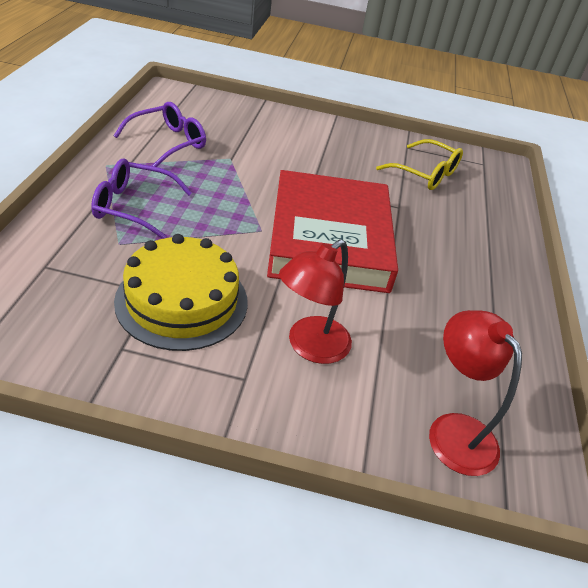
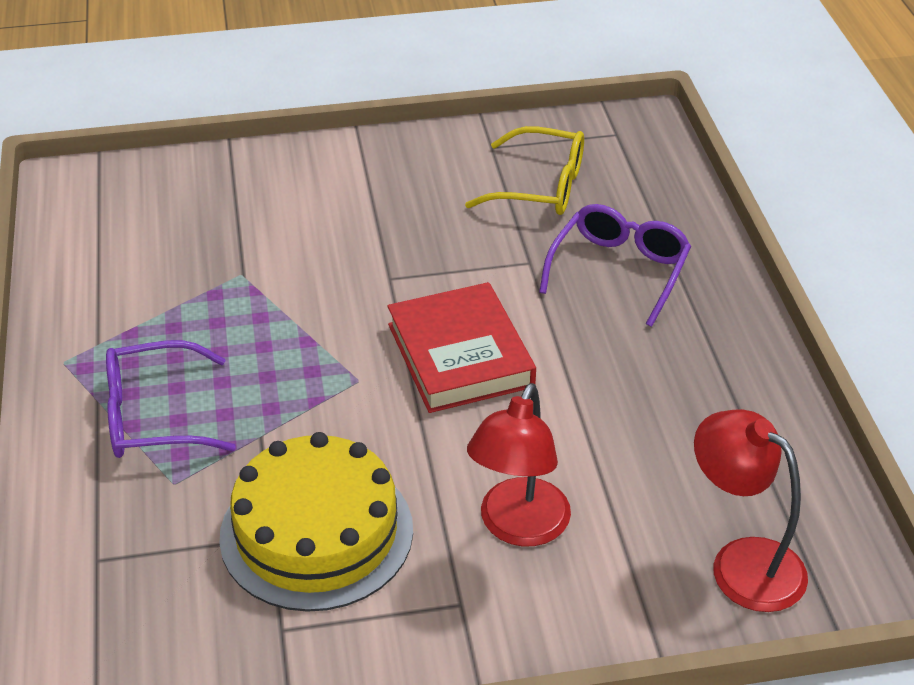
camera: 15 degrees left, 0 degrees up
(168, 143) = (131, 283): purple glasses -> purple glasses (619, 270)
(329, 239) = (460, 355): red book -> red book, size x0.62

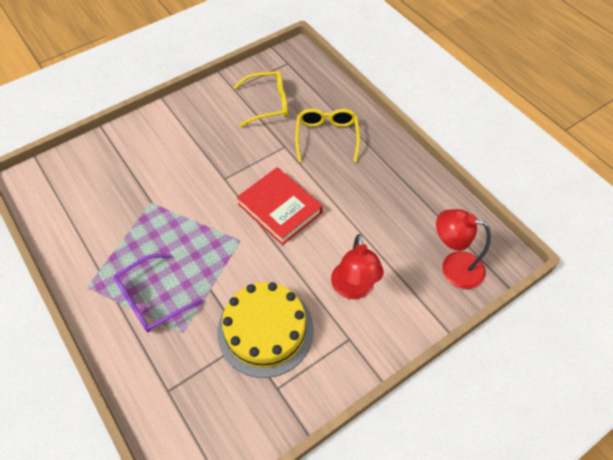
camera: 25 degrees left, 15 degrees up
(619, 270) = (326, 137): purple glasses -> yellow glasses

